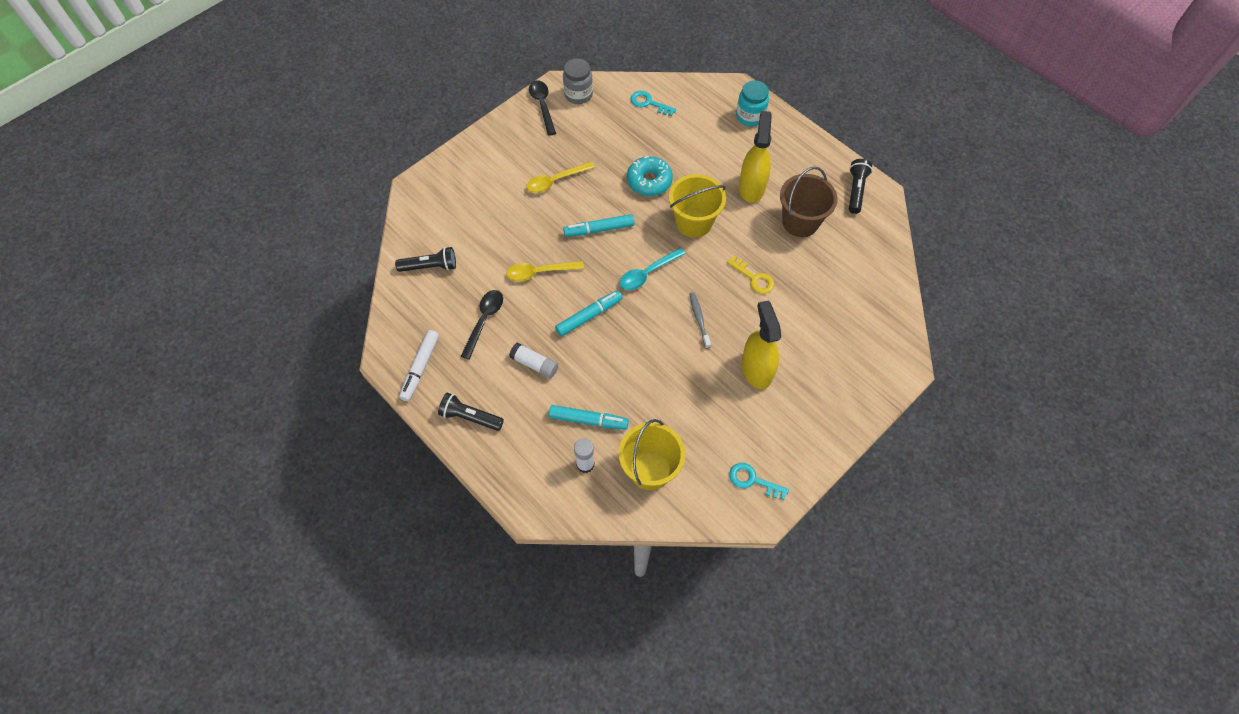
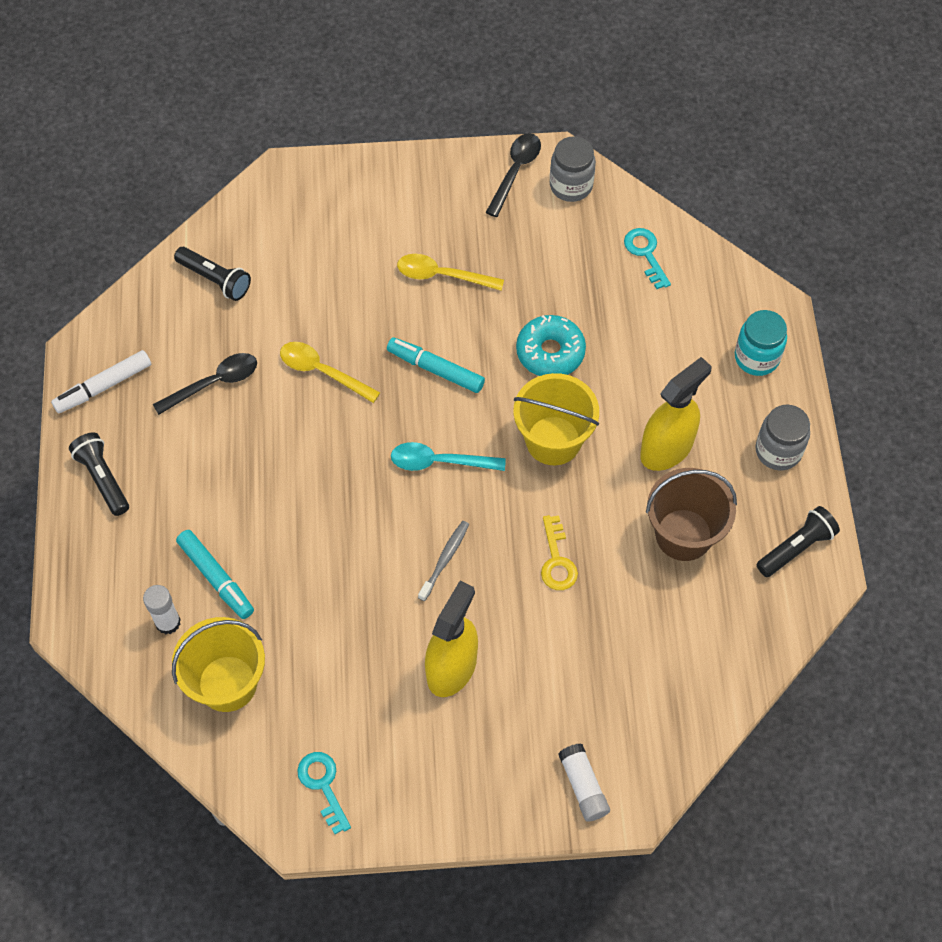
camera: 40 degrees right, 0 degrees up
(534, 364) = (219, 472): white glue stick -> white glue stick (583, 786)
(589, 316) = (327, 462): turquoise marker -> none
(803, 152) = (778, 451): none -> grey jar

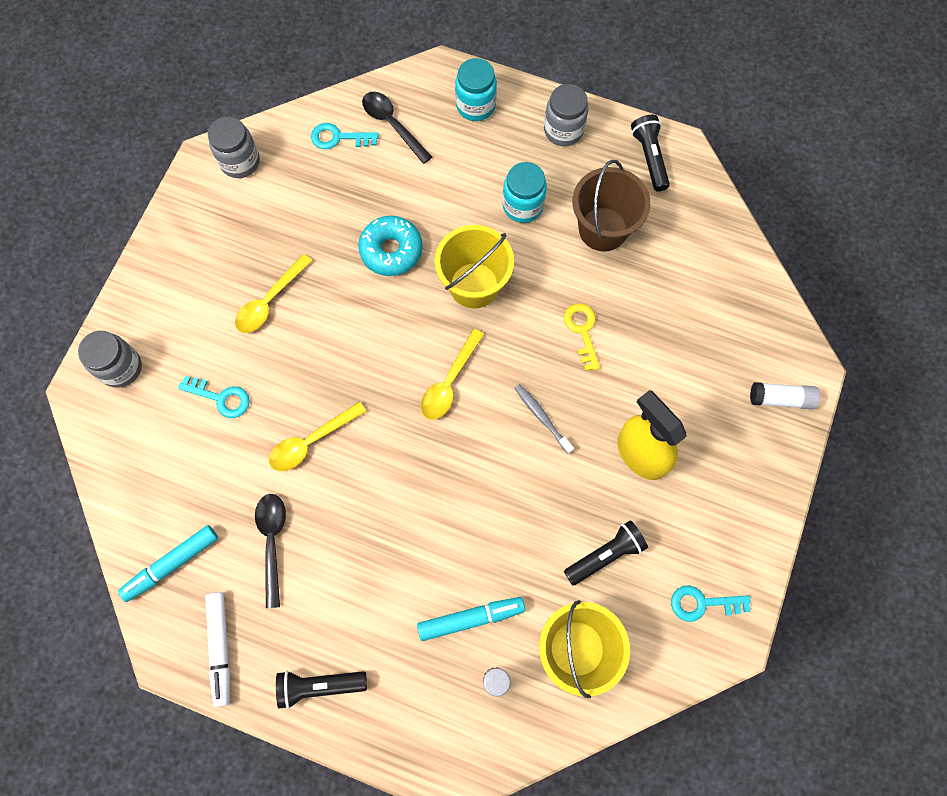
camera: 65 degrees left, 10 degrees up
(215, 279) = (162, 497): black flashlight -> black flashlight (605, 555)
(317, 192) = (121, 368): none -> grey jar
(328, 281) = (221, 398): none -> turquoise key
(435, 369) = (359, 347): turquoise marker -> turquoise marker (172, 564)
(439, 462) = (449, 382): turquoise spoon -> yellow spoon
(515, 172) = (200, 197): black spoon -> black spoon (392, 125)
(557, 560) = (582, 331): yellow key -> yellow key turned 120 degrees counterclockwise
(666, 448) = (523, 206): yellow spray bottle -> turquoise jar

